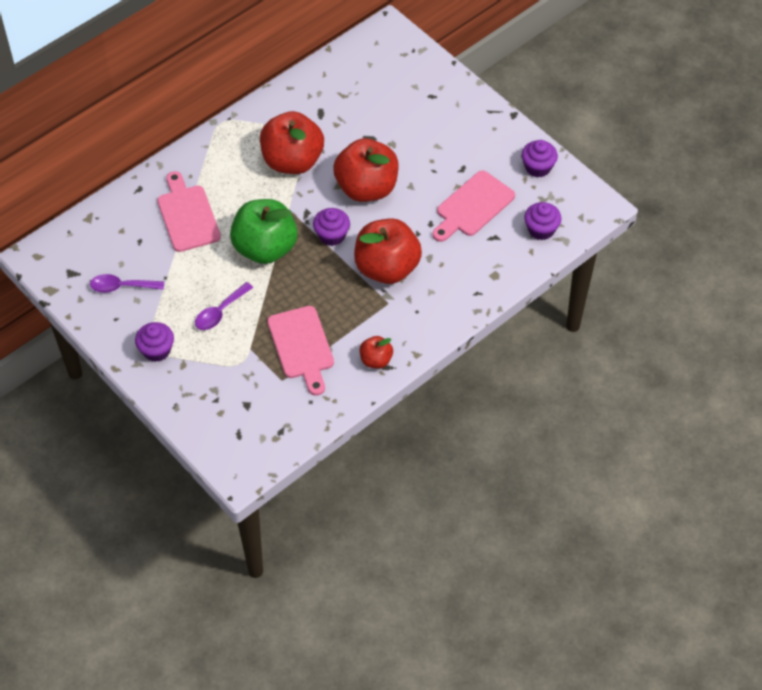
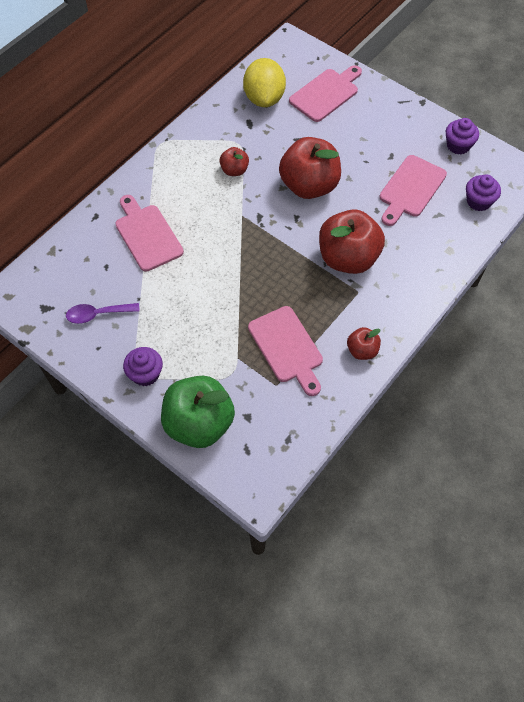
camera: 10 degrees left, 5 degrees up
(220, 312) = (199, 325): purple spoon -> none
(265, 248) = (228, 256): green apple -> green apple (199, 423)
(292, 161) = (234, 170): red apple -> red apple, size x0.49
(332, 235) = (288, 234): purple cupcake -> none
(343, 88) = (264, 98): none -> yellow lemon
(411, 91) = (326, 94): none -> pink cutting board

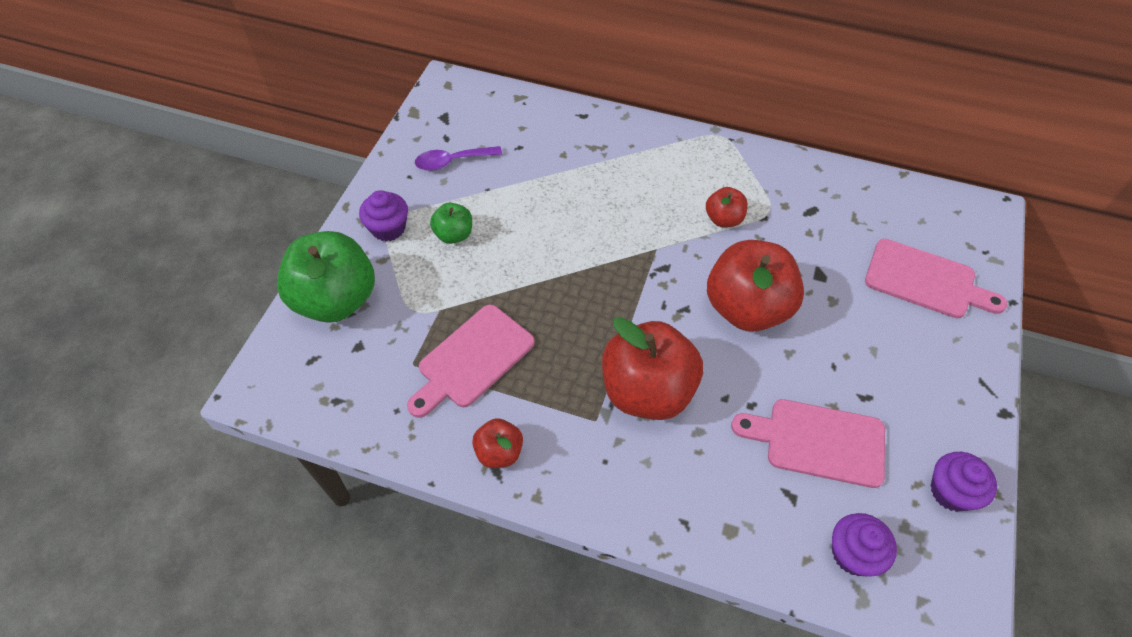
camera: 70 degrees right, 5 degrees down
(98, 314) = (452, 161): purple spoon -> purple spoon turned 75 degrees counterclockwise
(147, 235) = (579, 168): pink cutting board -> none
(172, 331) = (454, 234): none -> green apple
(264, 98) = (865, 213): yellow lemon -> none

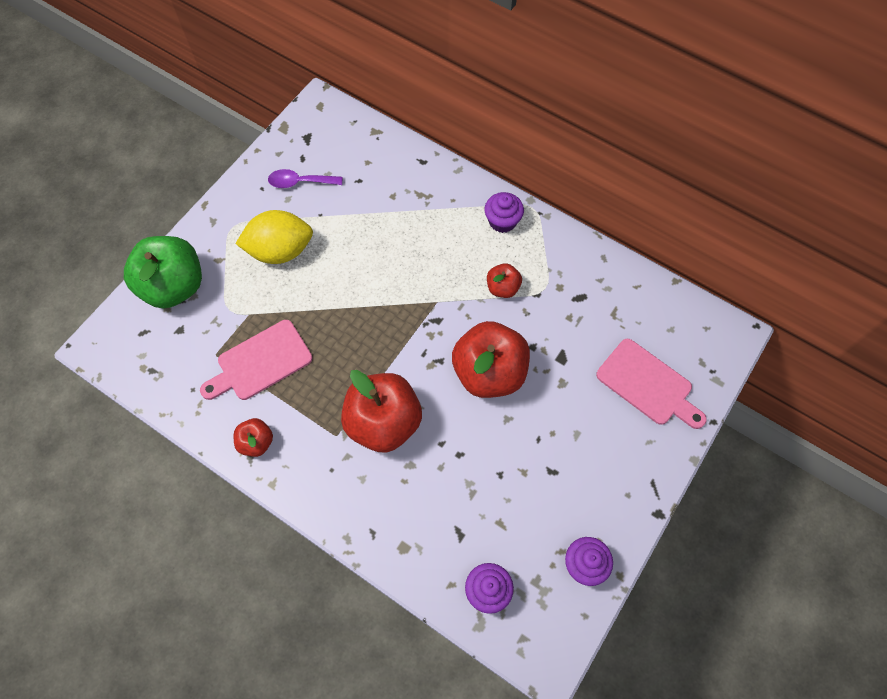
camera: 15 degrees right, 10 degrees up
(388, 228) = (231, 232): purple cupcake -> purple cupcake (502, 221)
(454, 234) = (280, 250): green apple -> yellow lemon
(818, 441) = (499, 497): pink cutting board -> none

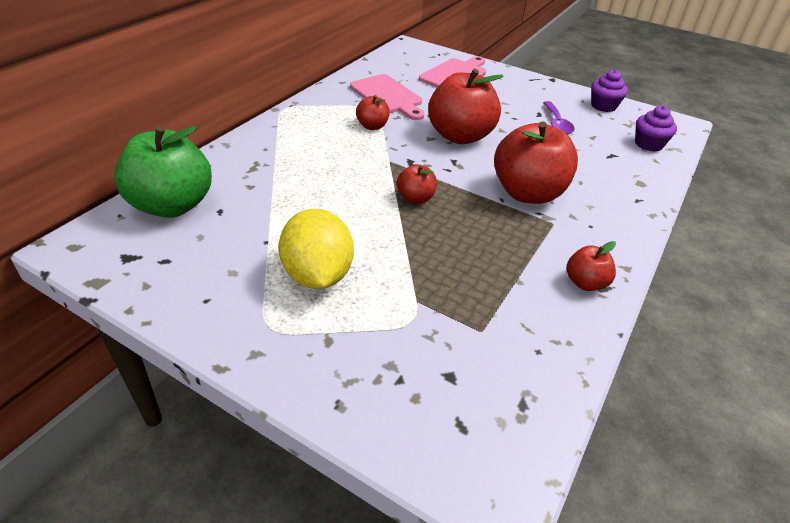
camera: 95 degrees left, 25 degrees down
(174, 286) = (374, 392): green apple -> green apple (172, 205)
(261, 362) = (483, 285): pink cutting board -> pink cutting board (387, 96)
(300, 182) = (207, 261): purple spoon -> purple spoon (557, 123)
(375, 321) = (415, 198): none -> red apple
(502, 221) = (297, 123): purple cupcake -> none

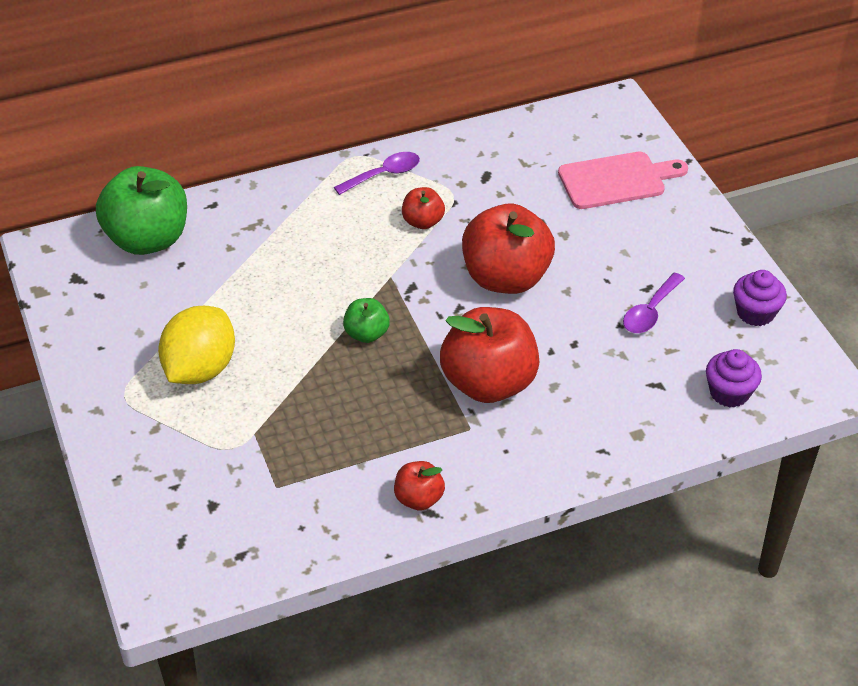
camera: 40 degrees right, 5 degrees up
(316, 111) = (383, 175): none -> purple spoon
(387, 96) = (489, 183): pink cutting board -> none
(415, 198) = (366, 334): red apple -> green apple

